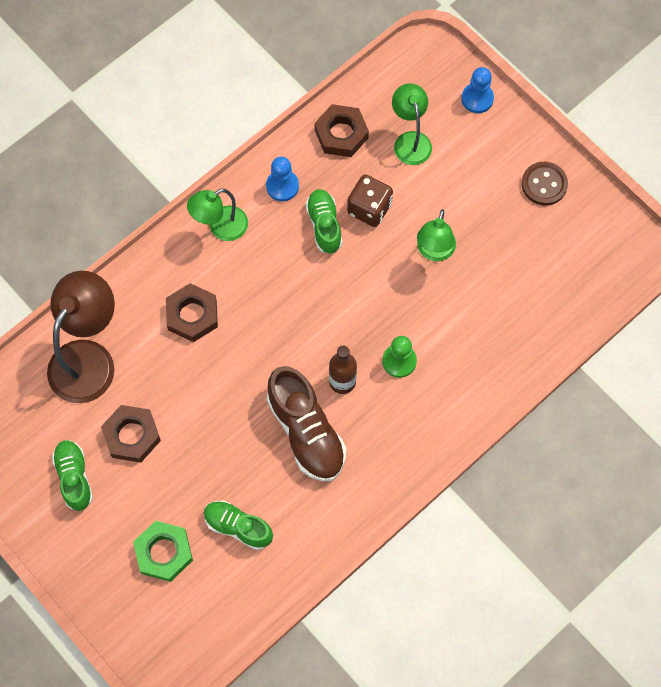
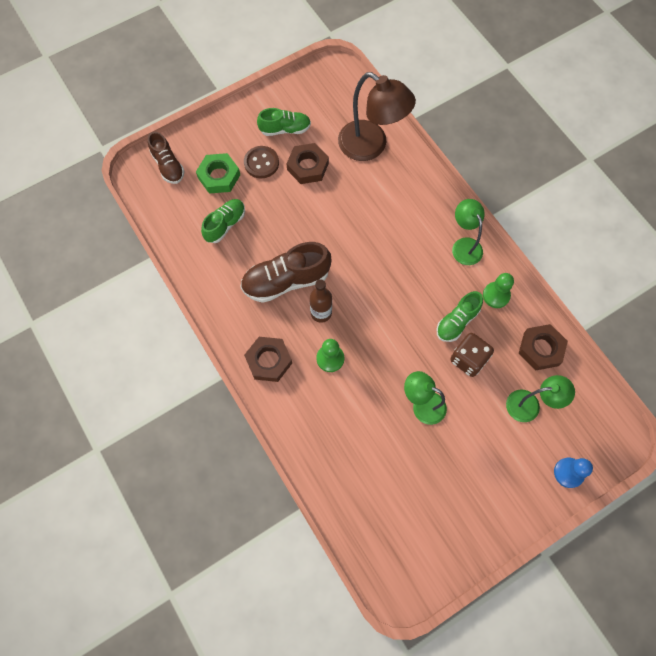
camera: 100 degrees right, 0 degrees up
(156, 629) = (168, 166): none -> brown shoe
(192, 315) = (393, 216): brown nut -> brown nut (269, 361)
(282, 186) = (496, 295): blue pawn -> green pawn
(324, 225) = (457, 321): green shoe -> green shoe turned 135 degrees clockwise
(544, 184) = (476, 515): brown button -> brown button (261, 163)

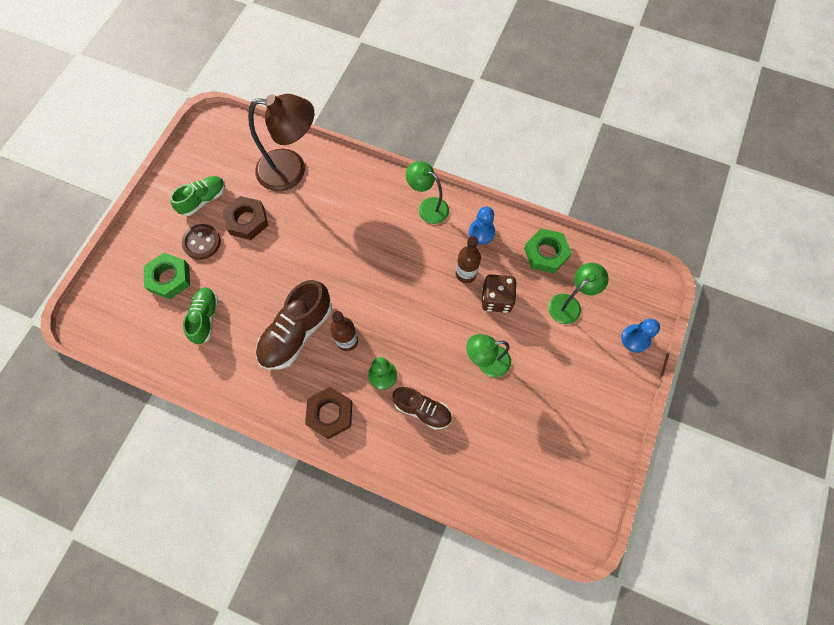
camera: 35 degrees left, 0 degrees up
(168, 166) = (112, 298): brown shoe -> brown shoe (422, 410)
(457, 321) = (466, 274): green shoe -> brown bottle
(496, 295) = (481, 232): green pawn -> blue pawn
(541, 349) = (546, 253): brown nut -> green nut

